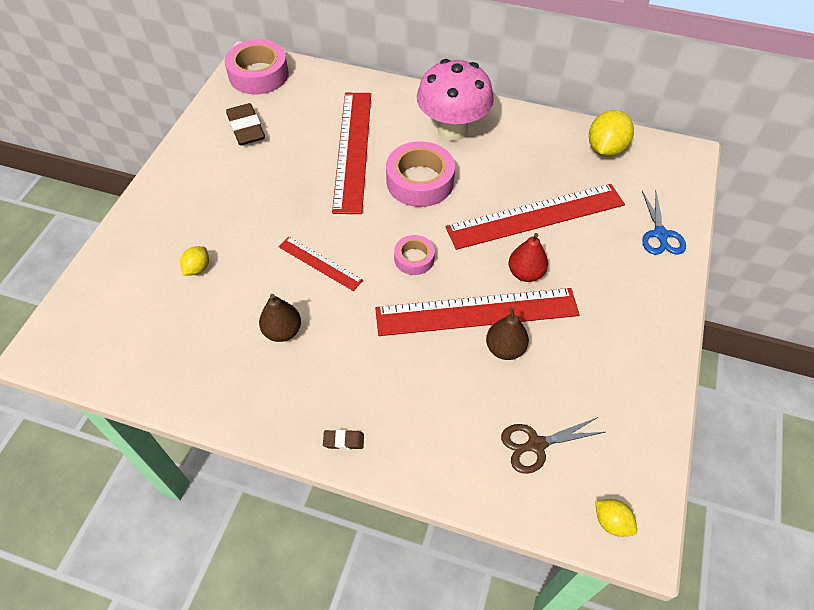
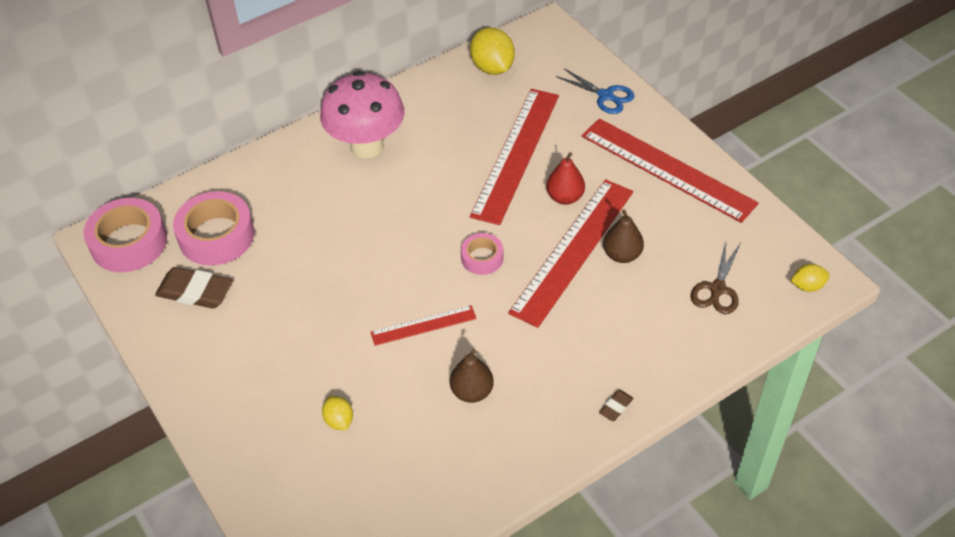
camera: 50 degrees left, 5 degrees down
(352, 150) = (314, 227): red ruler -> red ruler (667, 169)
(420, 181) = (402, 203): pink tape -> pink tape (216, 236)

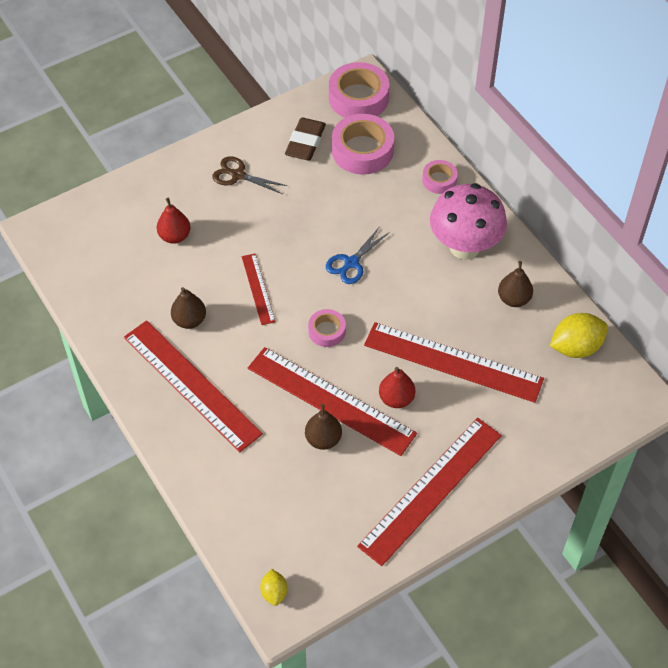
camera: 90 degrees right, 5 degrees up
(270, 167) = (439, 180): none -> pink tape
(339, 420) = (175, 236): yellow lemon -> red pear
(435, 109) = (513, 299): none -> brown pear
(565, 381) = (191, 385): none -> red ruler
(606, 96) = (536, 445): blue scissors -> blue scissors (351, 263)
(616, 407) = (161, 419): brown eraser -> none
(717, 289) = (277, 513): brown scissors -> brown scissors (238, 175)

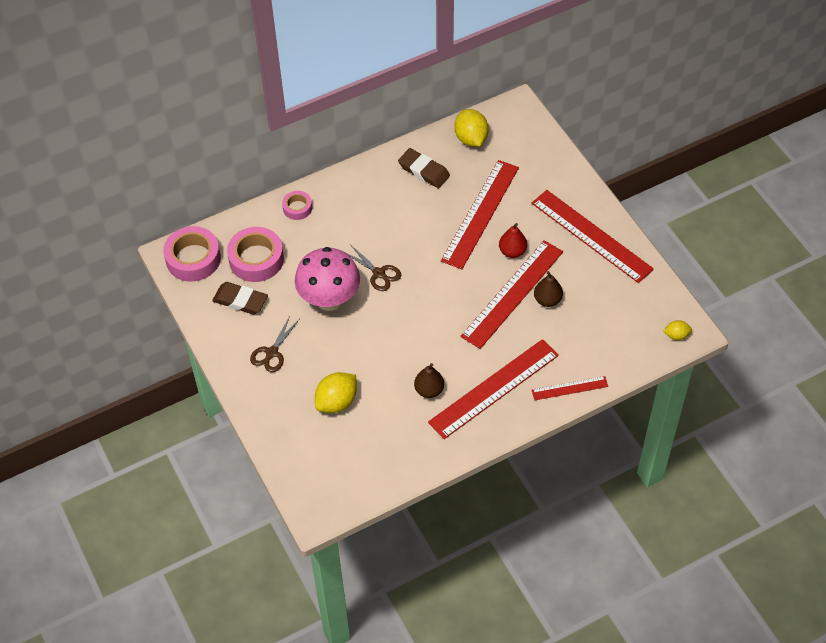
camera: 85 degrees left, 0 degrees up
(175, 236) = (337, 402): red pear -> yellow lemon
(258, 289) = (400, 340): red ruler -> red ruler (569, 388)
(327, 331) = (446, 293): pink tape -> none
(351, 263) = (379, 273): blue scissors -> brown scissors
(464, 247) = (369, 197): pink mushroom -> pink mushroom (329, 300)
(513, 299) = (424, 171): brown pear -> brown eraser

